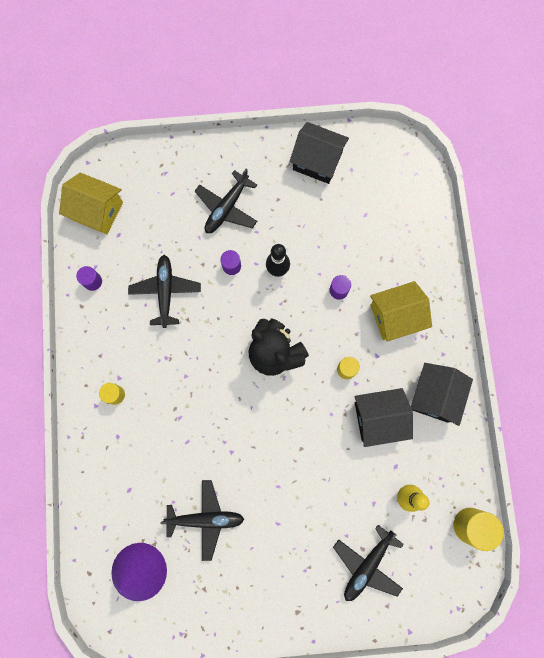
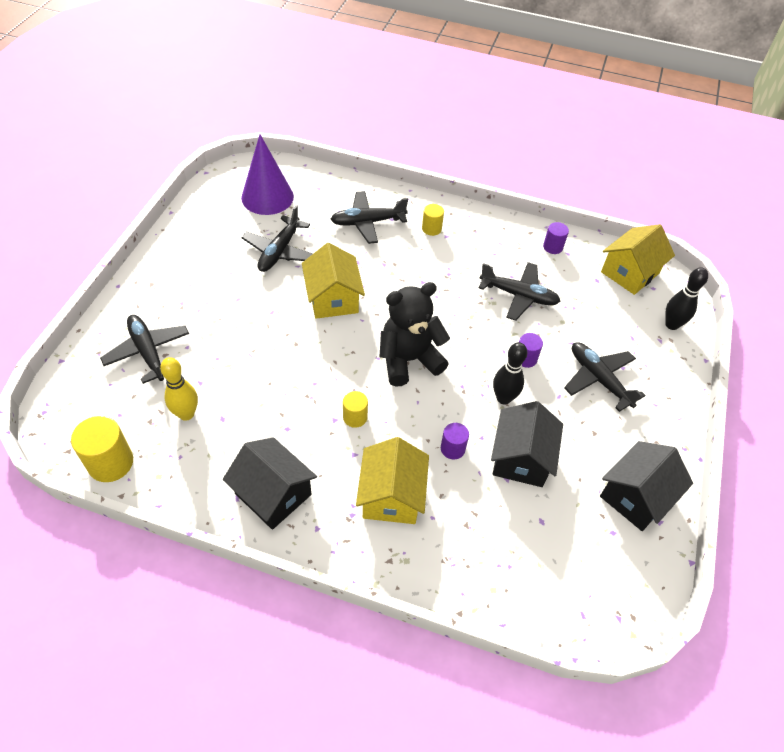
camera: 110 degrees right, 25 degrees down
(132, 456) = (367, 222): none -> black plane
(144, 167) = (672, 325): none -> black bowling pin
(239, 442) = (333, 298): none -> yellow house
(378, 418) = (283, 425): black house -> black house (521, 458)

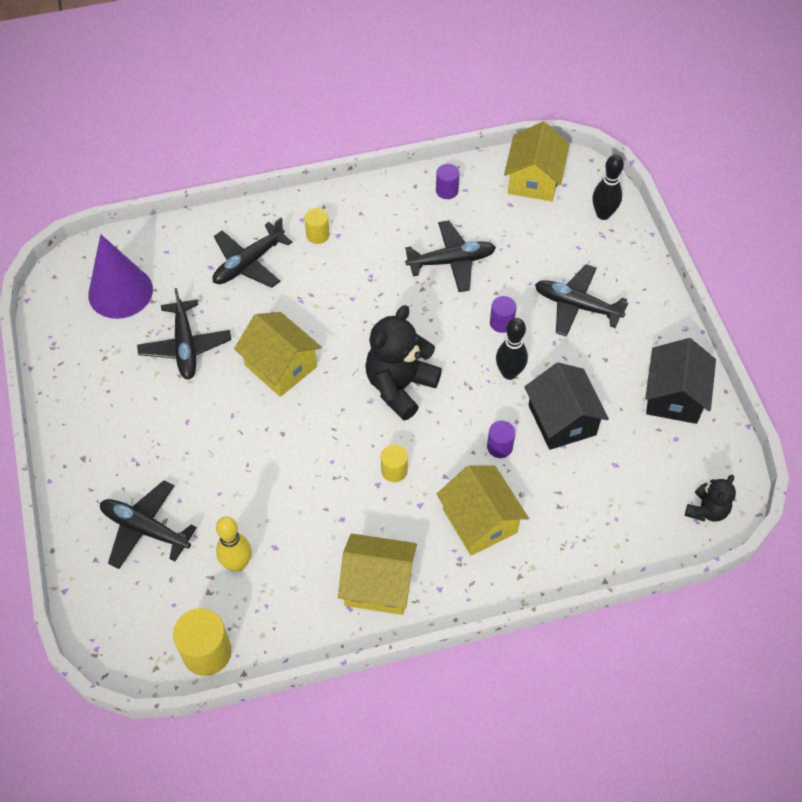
camera: 30 degrees left, 5 degrees up
(273, 494) = (378, 584): black house -> yellow house
(599, 611) = (706, 510): none -> black teddy bear

